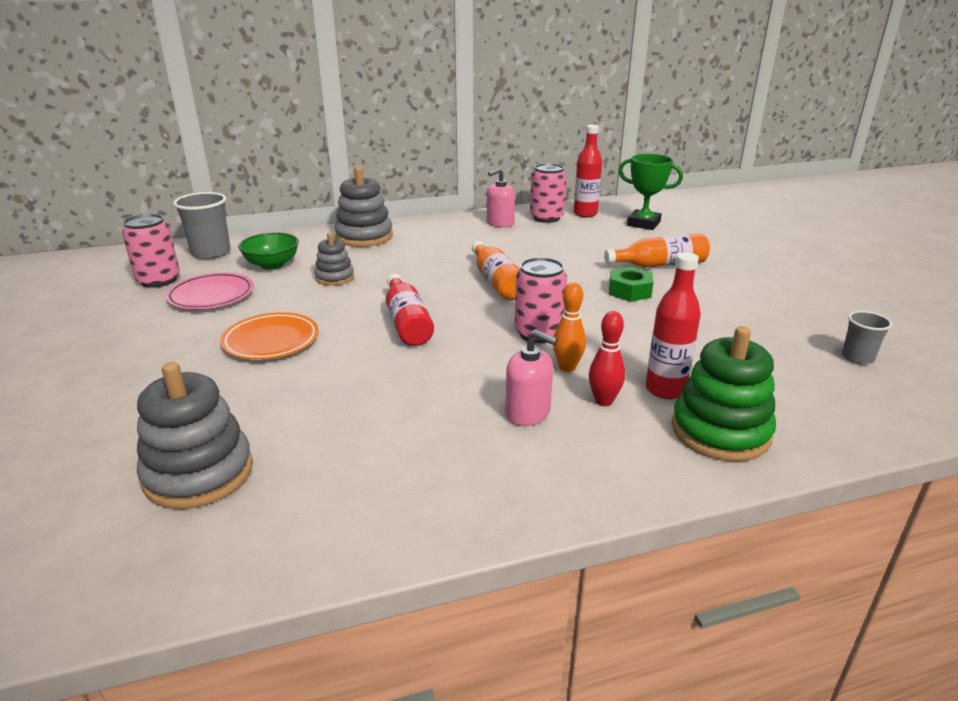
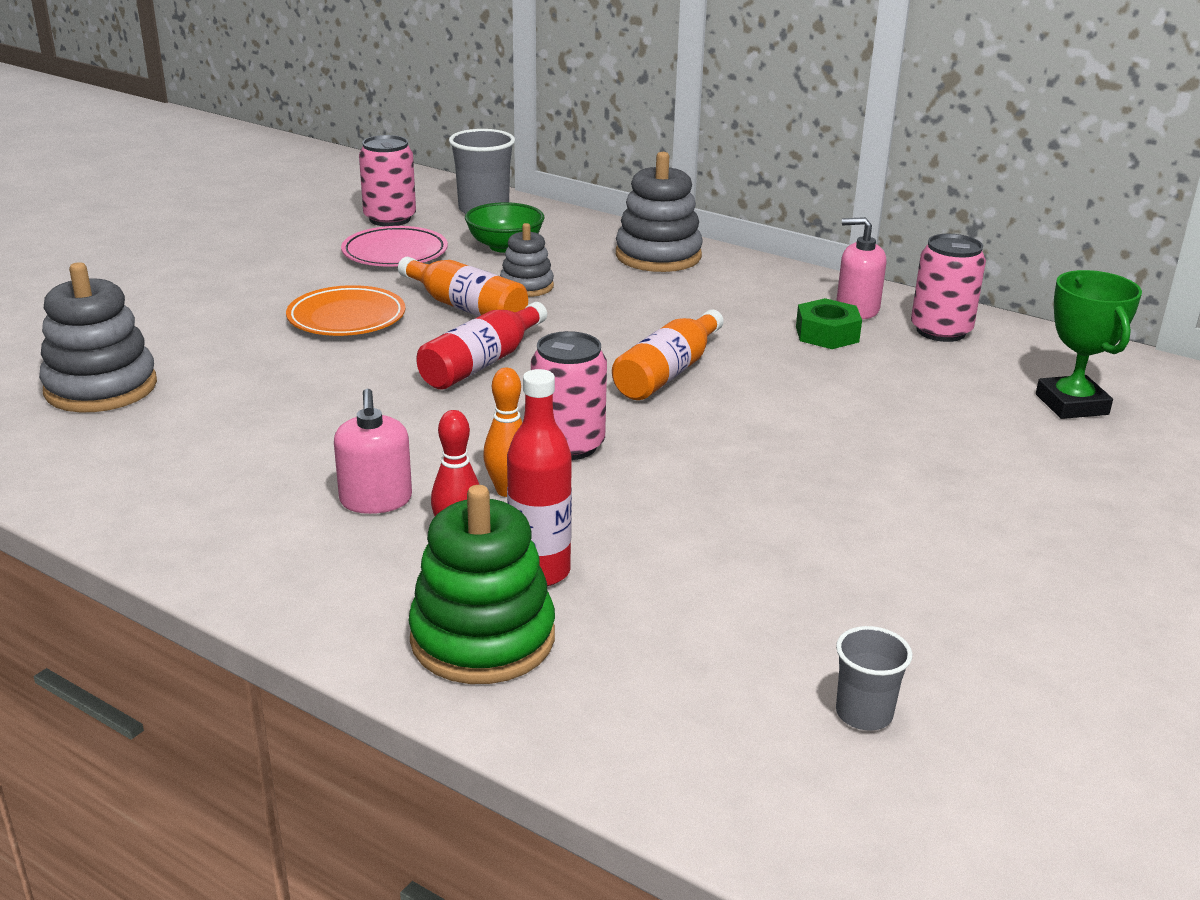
camera: 50 degrees right, 0 degrees up
(585, 214) = (1016, 351): red bottle -> none
(629, 291) = (793, 466): green nut -> green nut (827, 334)
(659, 265) = (929, 462): orange bottle -> orange bottle (466, 308)

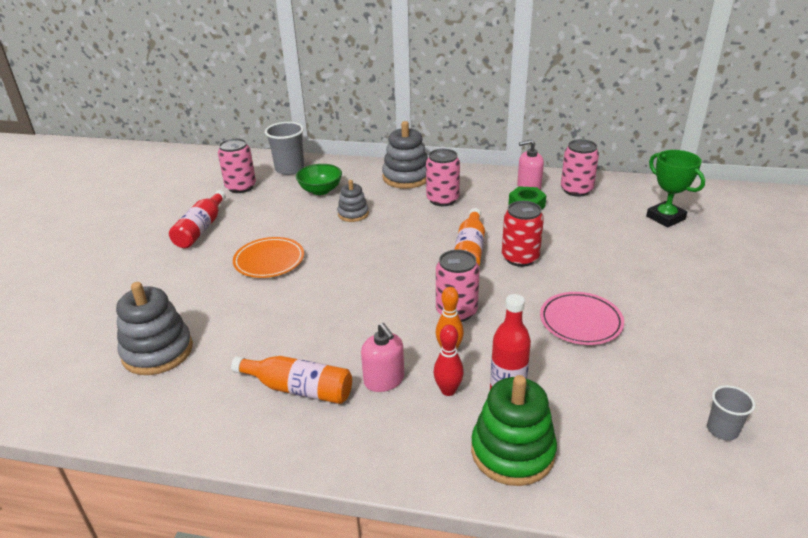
camera: 20 degrees left, 5 degrees up
(395, 253) = (262, 209): pink plate -> pink plate (580, 322)
(466, 308) = (331, 236): orange bottle -> orange bottle (298, 389)
(482, 363) = (369, 271): red bottle -> red bottle (201, 228)
(689, 297) = (442, 200): none -> pink can
(743, 401) = (520, 258): none -> red can

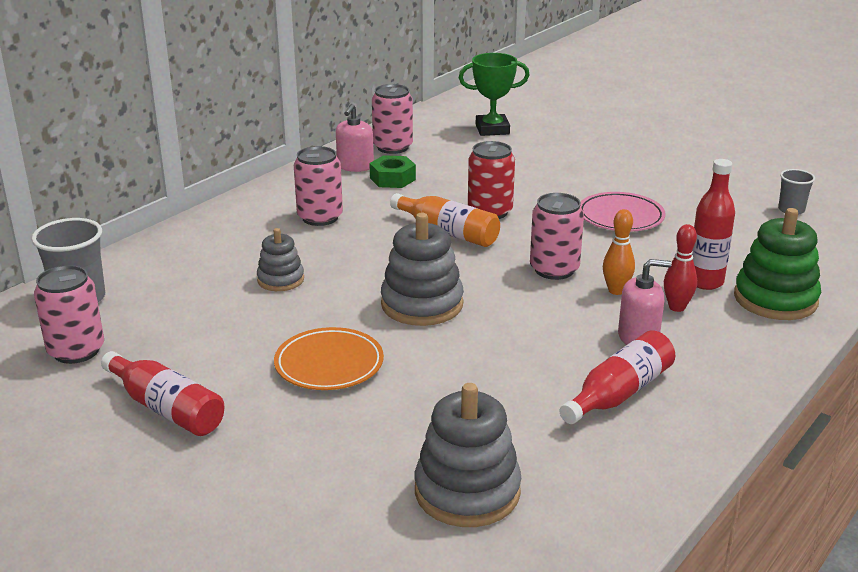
camera: 65 degrees left, 5 degrees down
(298, 389) = (619, 393): orange bottle -> red bottle
(320, 190) = (183, 288): green bowl -> none
(406, 177) = (233, 224): grey stacking toy -> grey stacking toy (422, 304)

